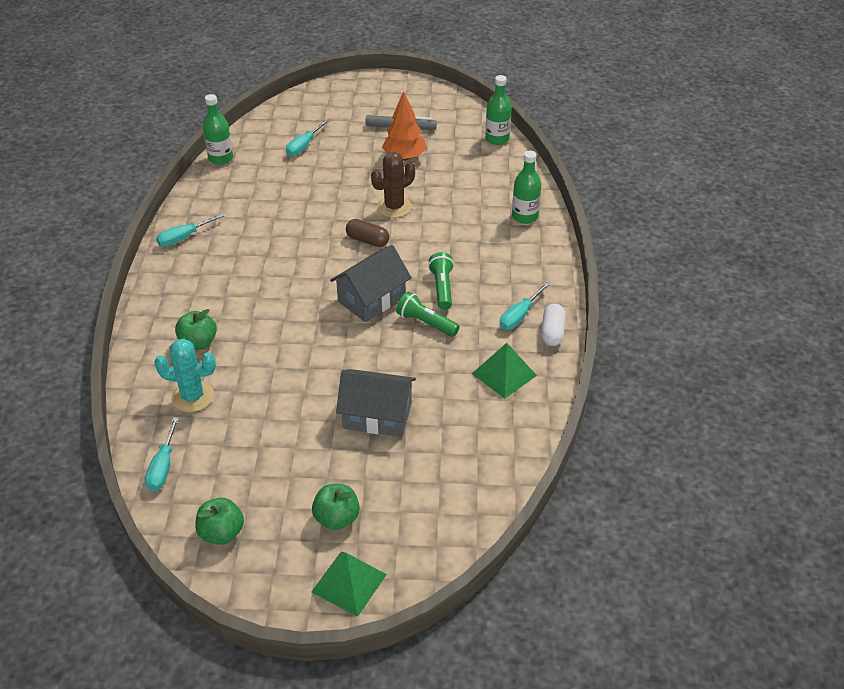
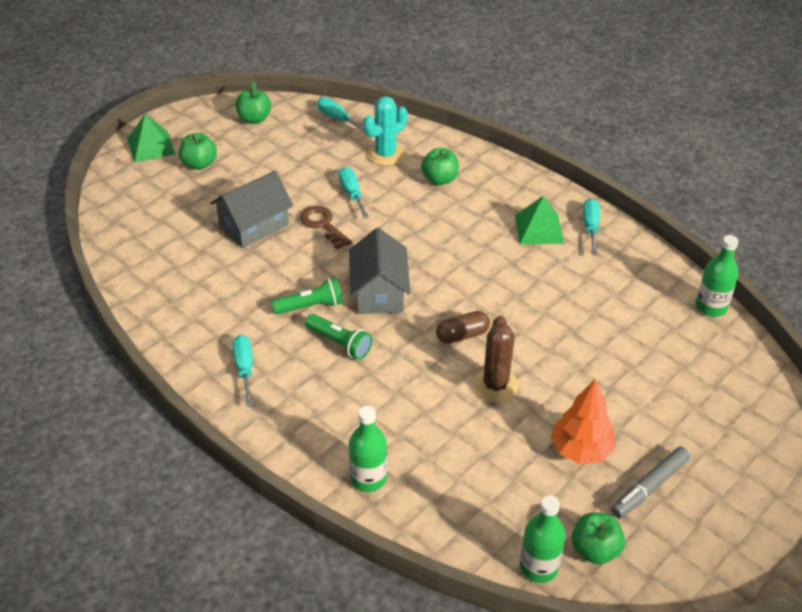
camera: 130 degrees right, 0 degrees up
(304, 146) = (681, 380): turquoise screwdriver -> turquoise screwdriver (352, 194)
(331, 375) = (323, 225): none -> brown key
(463, 128) = (595, 550): none -> green apple
(504, 374) = (199, 314): green pyramid -> green pyramid (538, 229)
(552, 332) = (200, 376): white capsule -> none

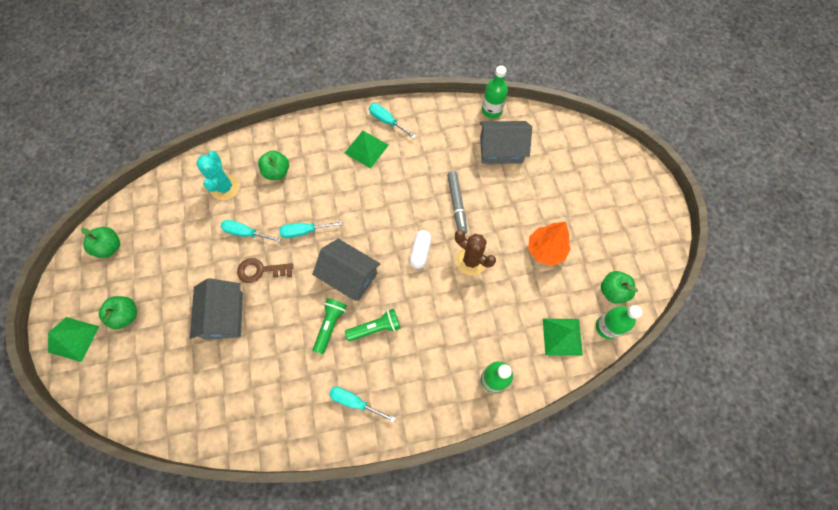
camera: 55 degrees left, 25 degrees up
(338, 119) = (161, 193): turquoise screwdriver -> turquoise screwdriver (305, 231)
(462, 335) = (420, 252): brown capsule -> white capsule
(482, 523) = (562, 336): none -> green pyramid
(649, 487) = (590, 234): grey marker -> grey marker (457, 204)
(668, 341) = (501, 150): none -> grey house

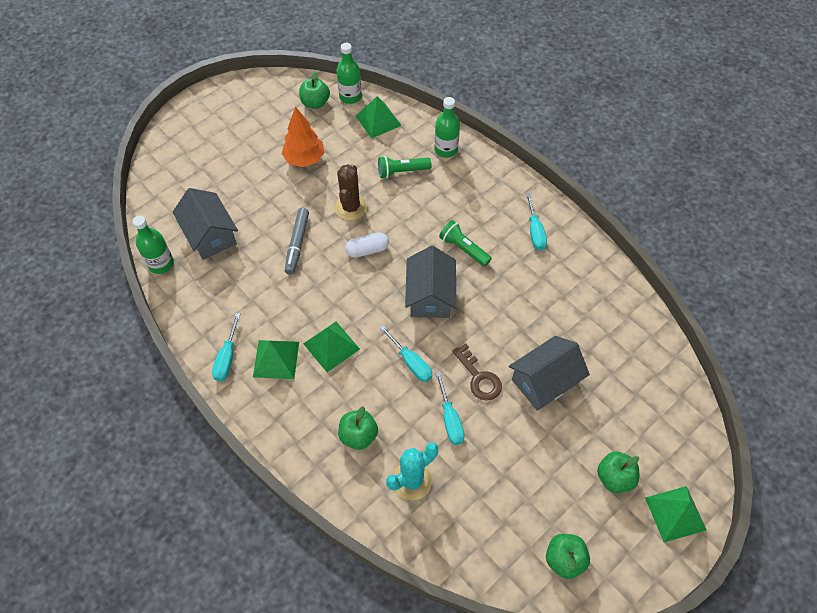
camera: 120 degrees left, 10 degrees down
(330, 325) = (487, 285): green flashlight -> green flashlight (402, 172)
(353, 186) = (331, 346): none -> green pyramid
(457, 204) = (297, 244): grey marker -> grey marker turned 135 degrees clockwise

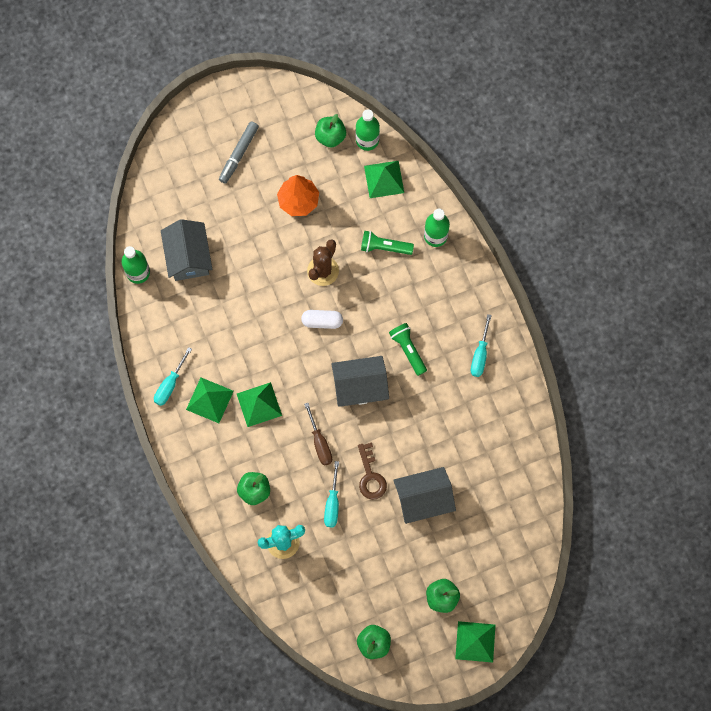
camera: 20 degrees right, 15 degrees up
(297, 244) = (262, 293): grey marker -> grey marker (239, 154)
(411, 362) = (319, 442): turquoise screwdriver -> brown screwdriver
(430, 295) = (360, 386): grey house -> grey house turned 60 degrees clockwise

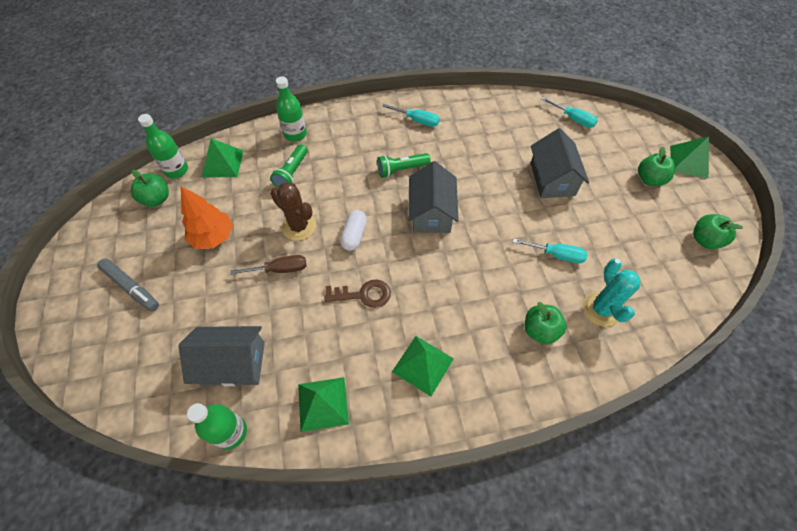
camera: 80 degrees left, 15 degrees down
(170, 384) = (394, 411): turquoise screwdriver -> turquoise screwdriver (572, 119)
(259, 404) = (436, 310): green pyramid -> green pyramid (323, 404)
(319, 442) = (488, 257): brown screwdriver -> brown screwdriver (279, 269)
(370, 476) = (527, 217): brown key -> brown key (363, 295)

